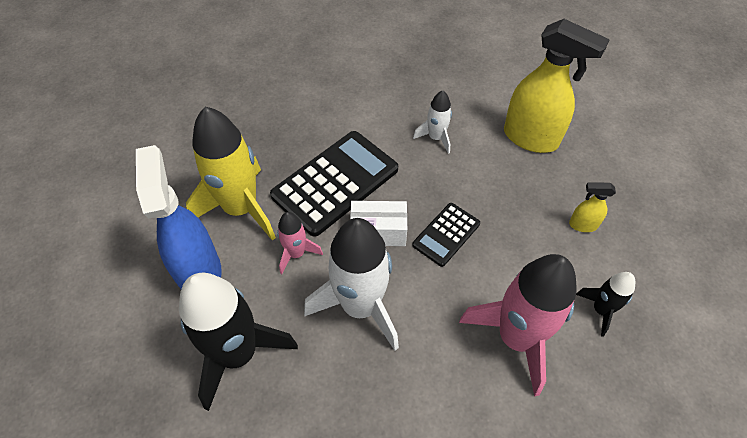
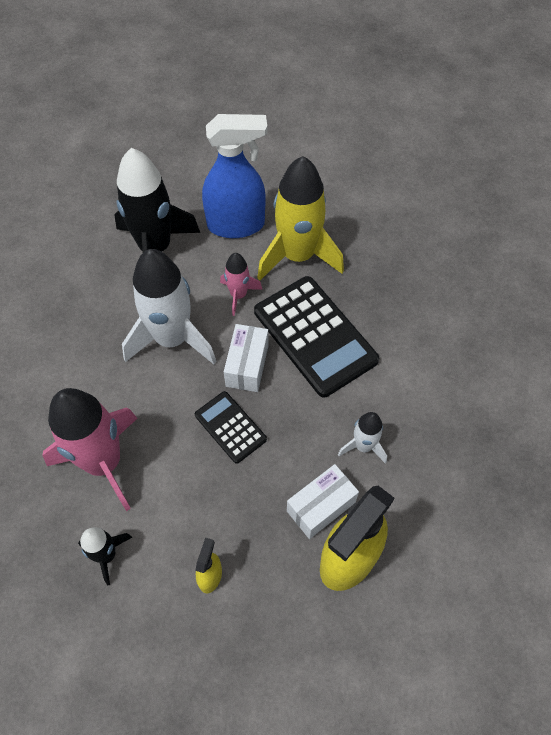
camera: 100 degrees right, 5 degrees up
(496, 159) = (321, 506): none -> white box

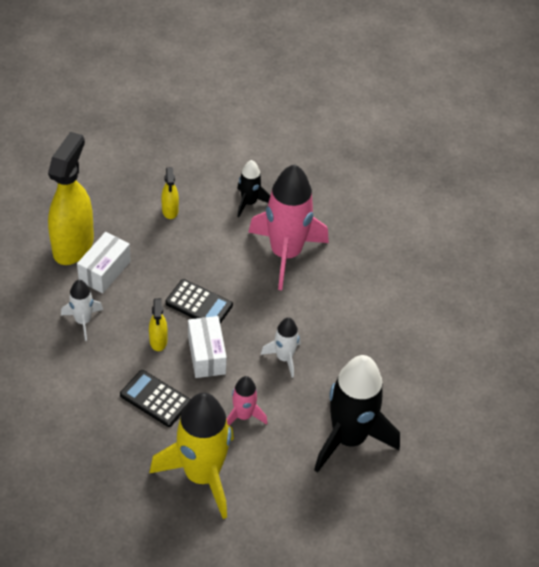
camera: 155 degrees right, 10 degrees down
(172, 339) = (284, 358): white rocket -> white rocket, size x0.49
(236, 225) = (280, 490): blue spray bottle -> none
(290, 396) = (158, 341): none -> yellow spray bottle
(315, 336) = (155, 398): black calculator -> black calculator, size x0.53

